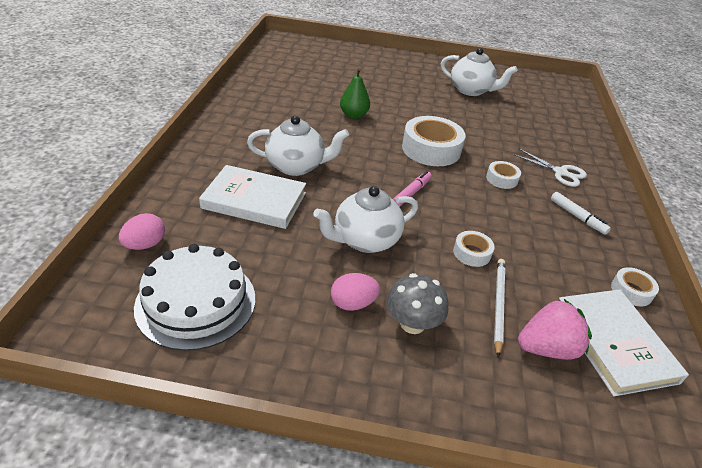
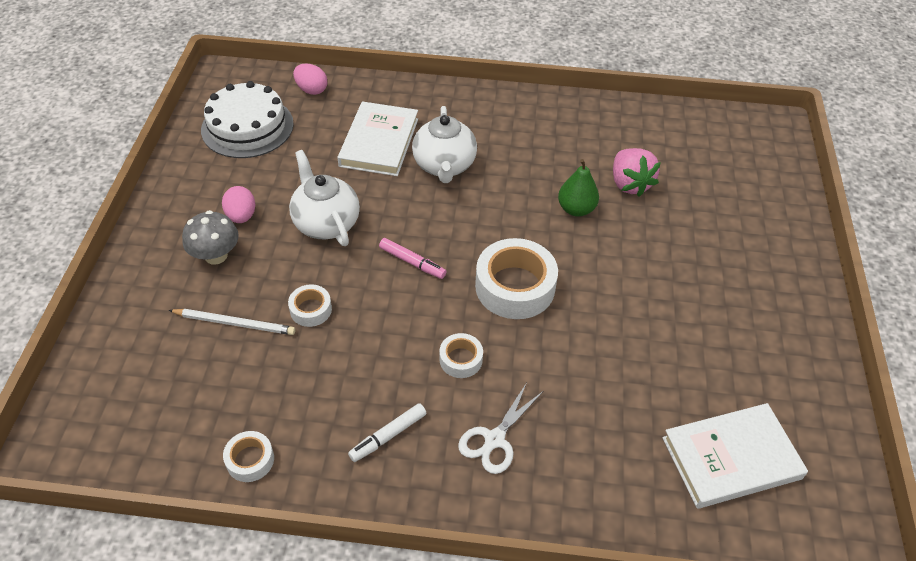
camera: 90 degrees right, 10 degrees up
(471, 90) = (722, 354): white teapot -> none
(547, 348) = (178, 355): pink strawberry -> pink strawberry (629, 184)
(613, 343) = (177, 416): white book -> white book (731, 458)

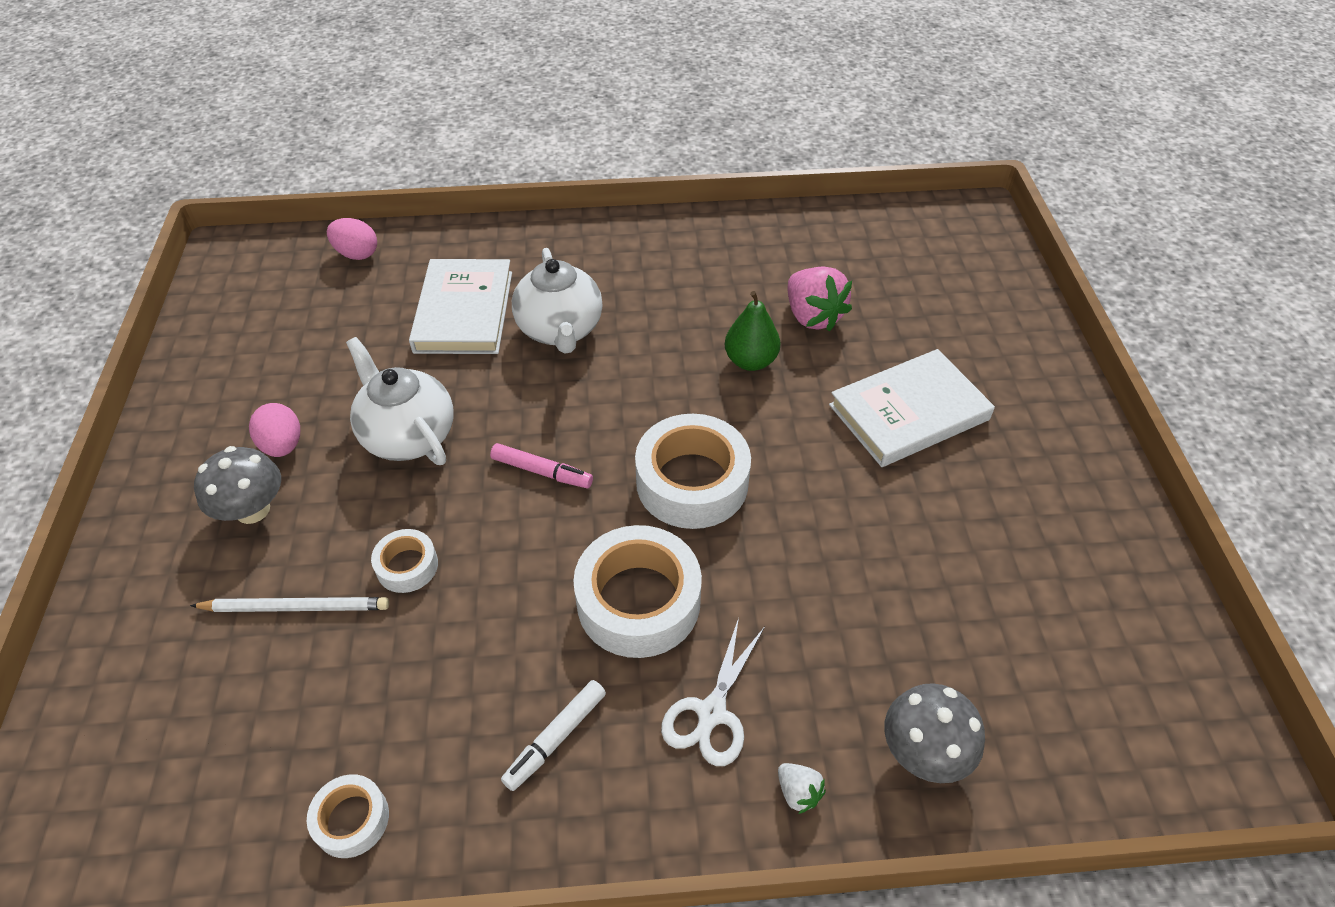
camera: 10 degrees left, 0 degrees up
(247, 127) = (273, 317): white cake -> none
(461, 359) = (638, 601): white tape -> white tape, size x1.98
(541, 500) = (798, 792): none -> white strawberry
(633, 491) = (923, 752): none -> grey mushroom
(731, 458) = (1043, 674): white book -> white book (908, 412)

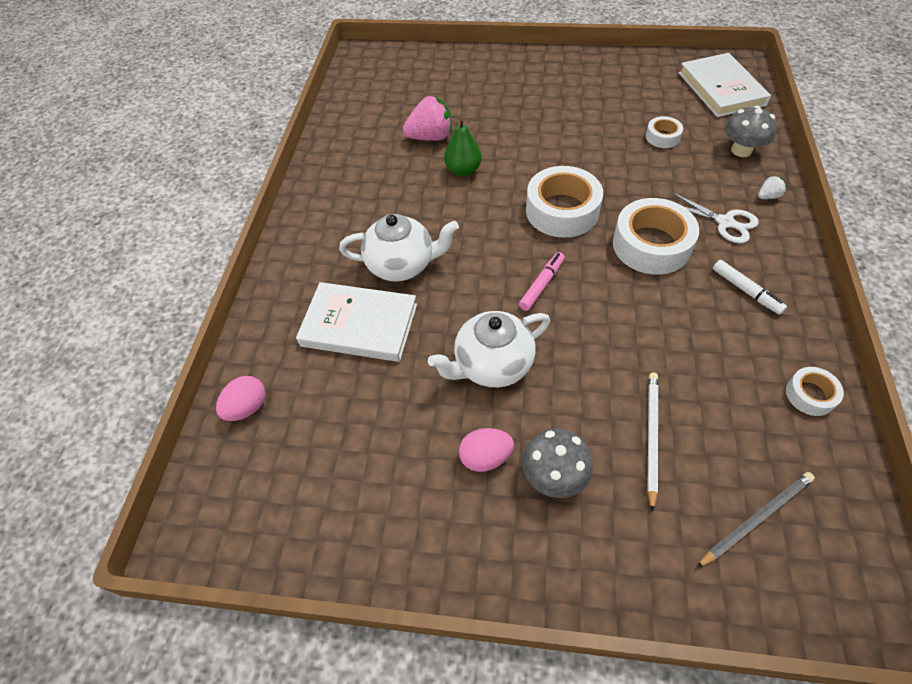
camera: 75 degrees left, 5 degrees up
(167, 727) = (756, 518): none -> grey pencil
(407, 566) = (618, 365): white tape -> white tape (662, 137)
(908, 412) = (522, 113): white book -> white book (721, 89)

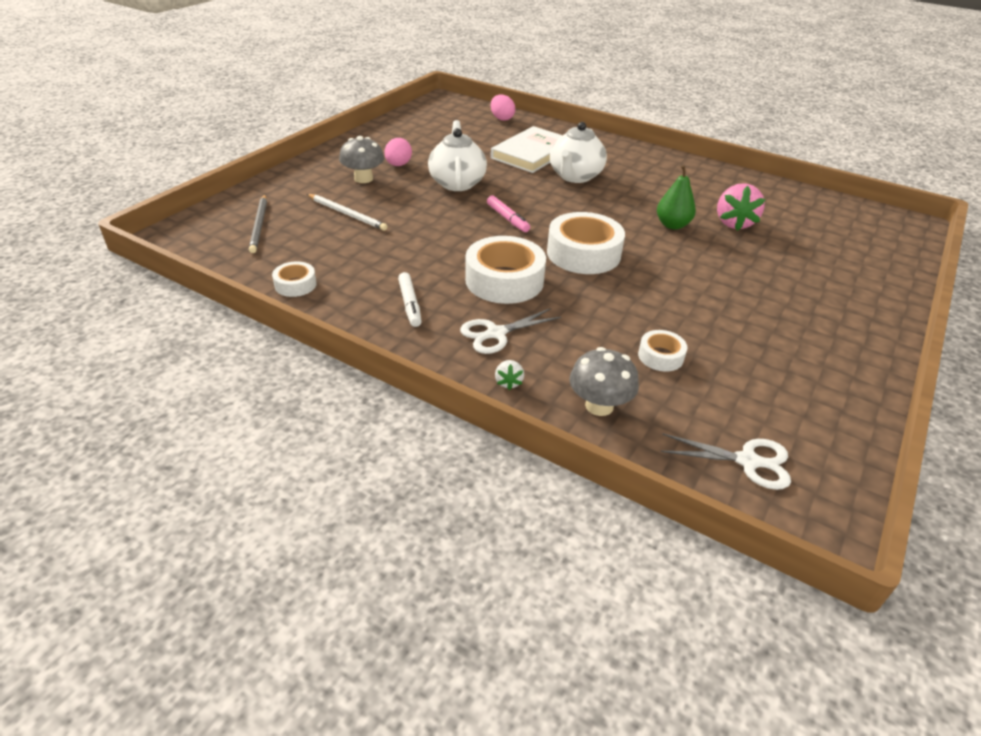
camera: 110 degrees right, 15 degrees down
(721, 89) = (747, 461): white book -> white scissors
(746, 291) = (410, 304): white marker -> white marker turned 90 degrees counterclockwise

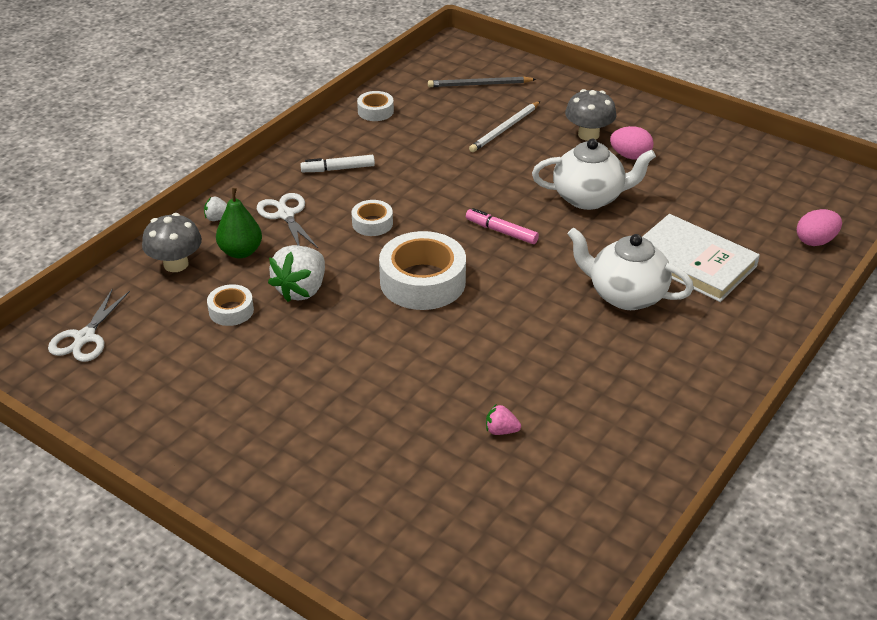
camera: 95 degrees right, 0 degrees up
(504, 280) = (372, 223): white tape -> white tape, size x0.51
(507, 219) = (501, 231): pink marker -> pink marker turned 60 degrees clockwise
(615, 315) = (301, 290): none -> white strawberry
(672, 225) = (492, 367): green pear -> green pear (241, 252)
(734, 223) = (501, 430): pink strawberry -> pink strawberry, size x0.48

